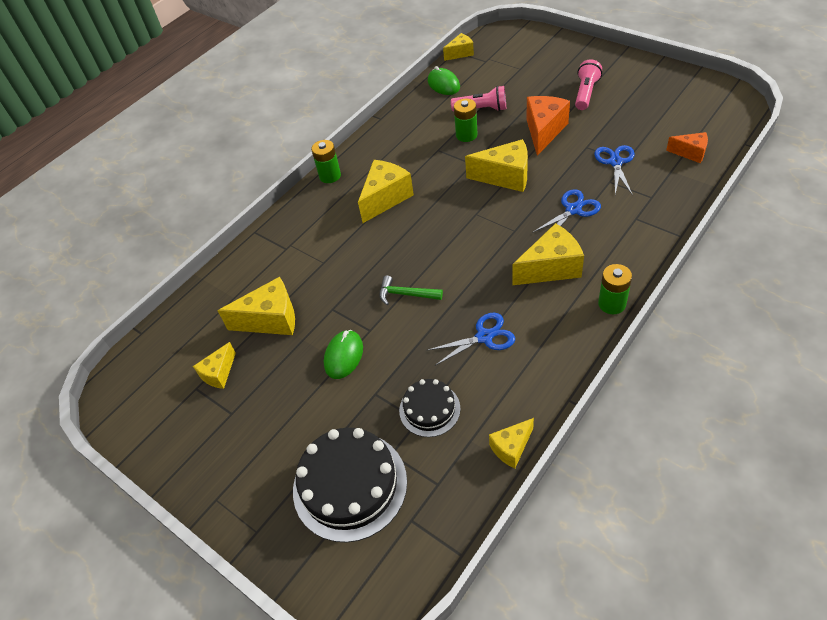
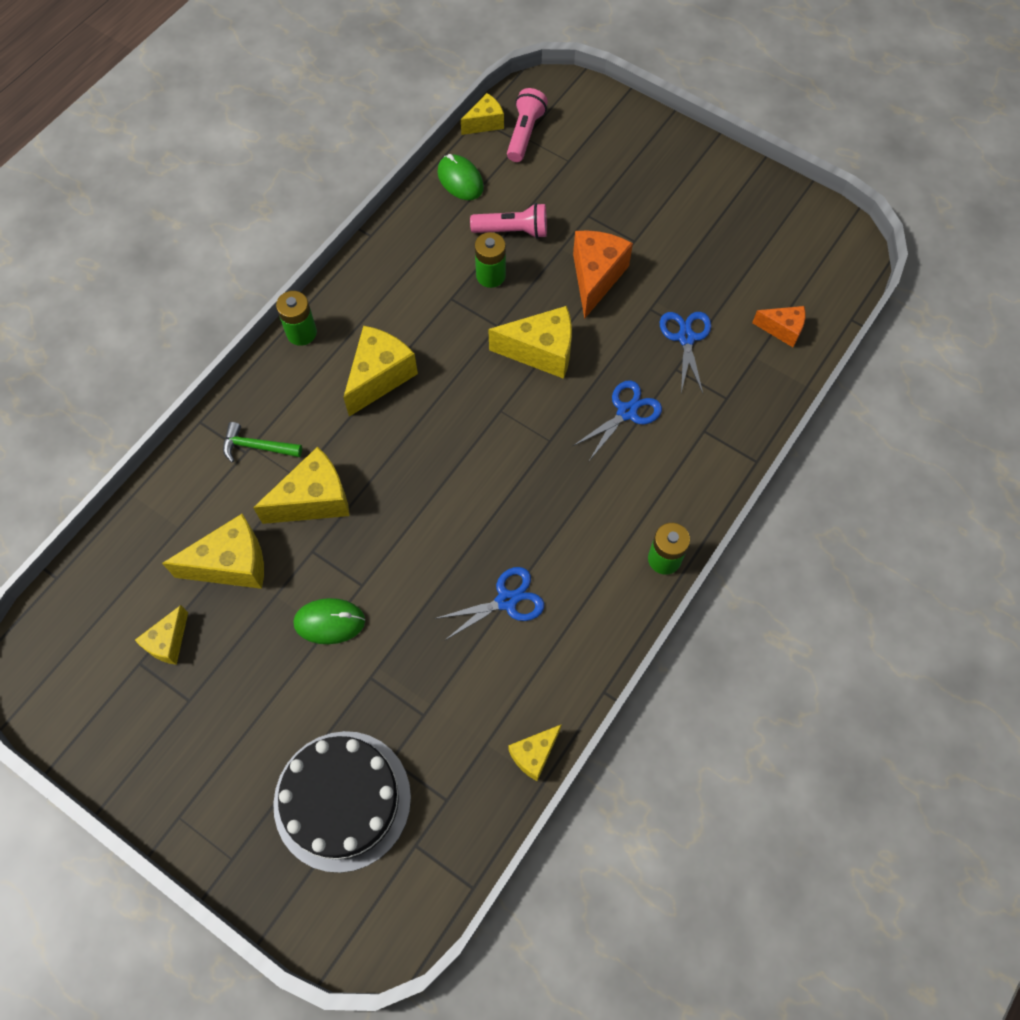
camera: 10 degrees left, 15 degrees up
(344, 356) = (329, 622): green mouse -> green mouse turned 75 degrees clockwise
(406, 294) = (408, 533): green hammer -> green hammer (257, 447)
(429, 409) = (438, 701): black cake -> none
(551, 268) = (593, 502): yellow cheese -> yellow cheese (314, 500)
(586, 93) = (656, 214): pink flashlight -> pink flashlight (525, 134)

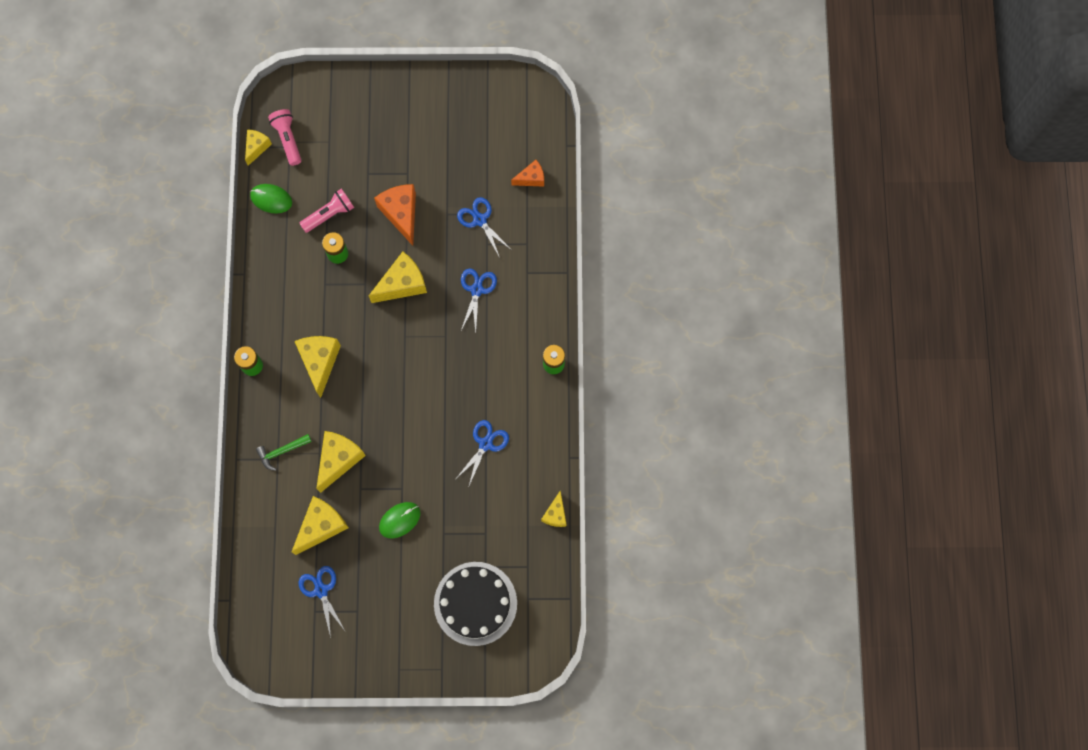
camera: 35 degrees left, 10 degrees up
(168, 642) = (321, 590): yellow cheese -> blue scissors

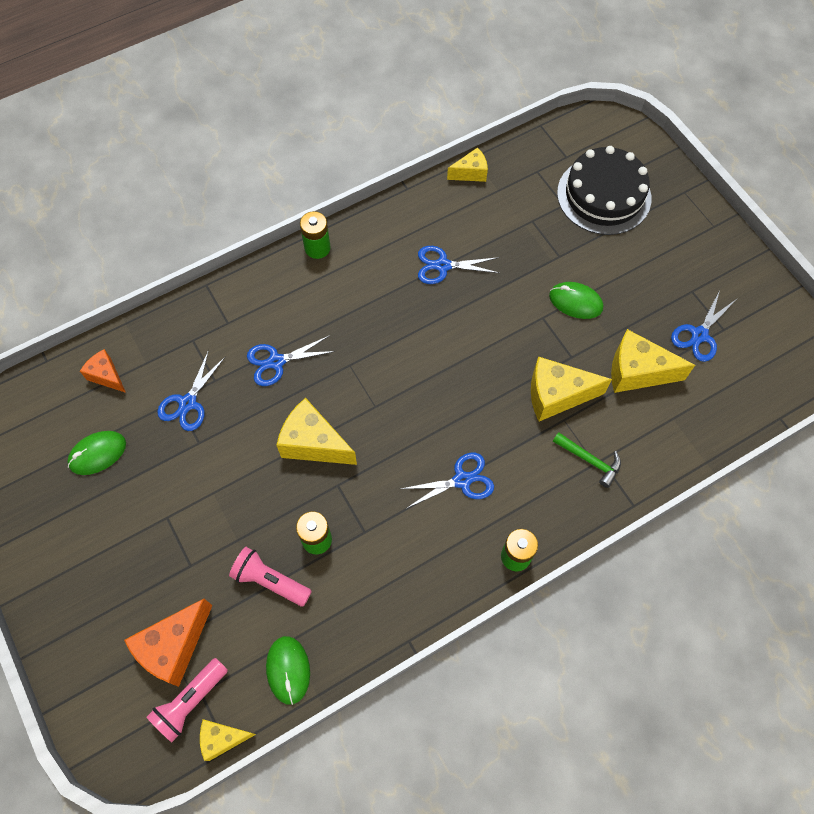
camera: 120 degrees left, 10 degrees down
(320, 362) = (462, 480): yellow cheese -> blue scissors
(401, 214) = (225, 494): orange cheese -> orange cheese (174, 647)
(476, 151) = (97, 453): none -> green mouse

